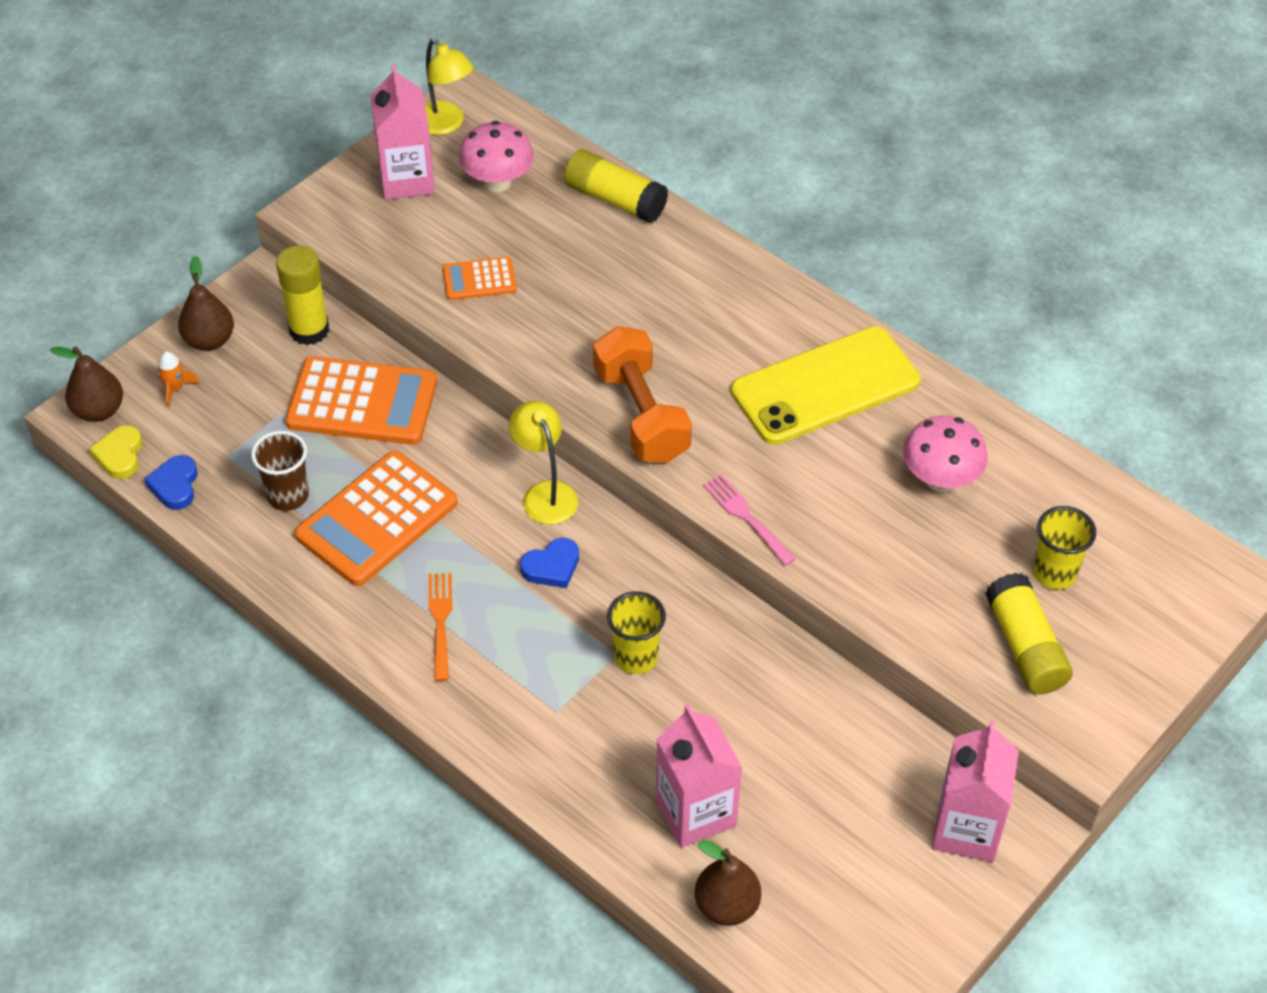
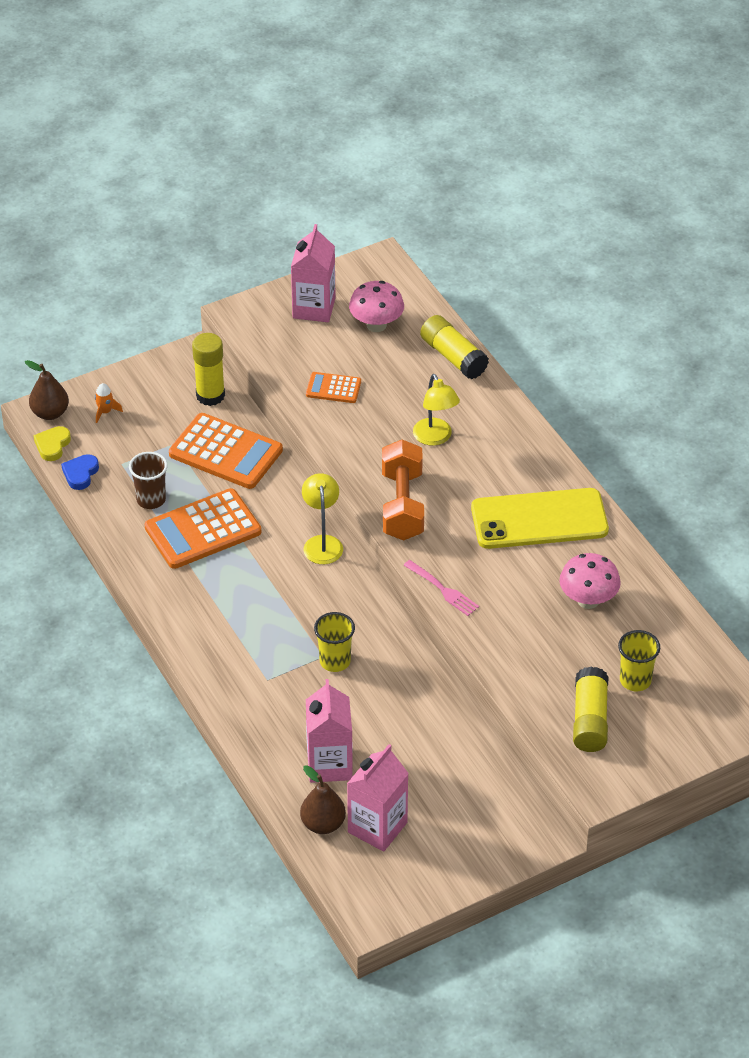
camera: 20 degrees right, 5 degrees down
(209, 340) = (141, 385): brown pear -> none
(441, 622) = (217, 605): orange fork -> none
(446, 124) = (358, 276): yellow lamp -> yellow lamp (435, 438)
(552, 567) = (305, 590): blue heart -> none
(747, 518) = (442, 589): pink fork -> pink fork turned 150 degrees clockwise
(966, 829) = (503, 825): pink carton -> pink carton (377, 827)

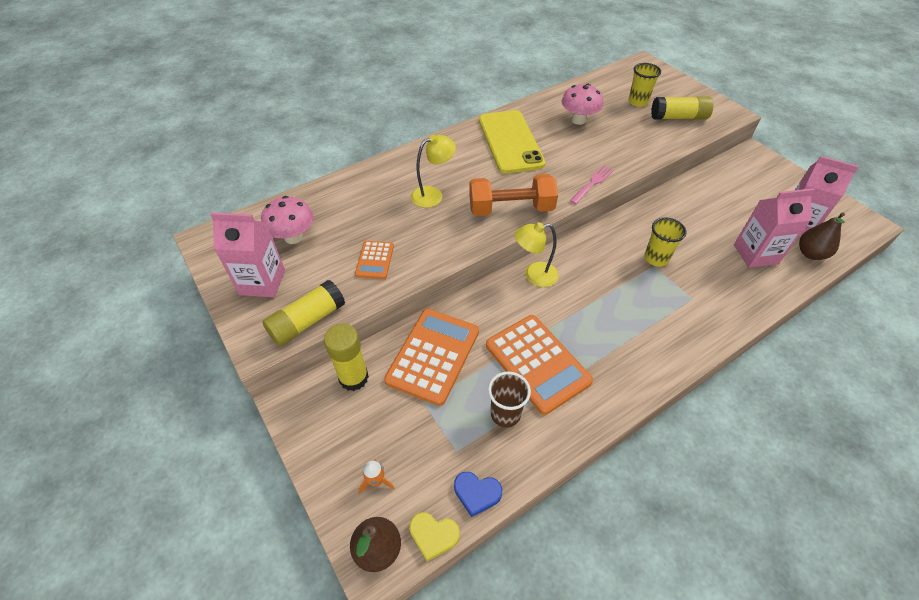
camera: 95 degrees left, 5 degrees up
(453, 357) = (339, 189): yellow glue stick -> yellow glue stick (307, 321)

